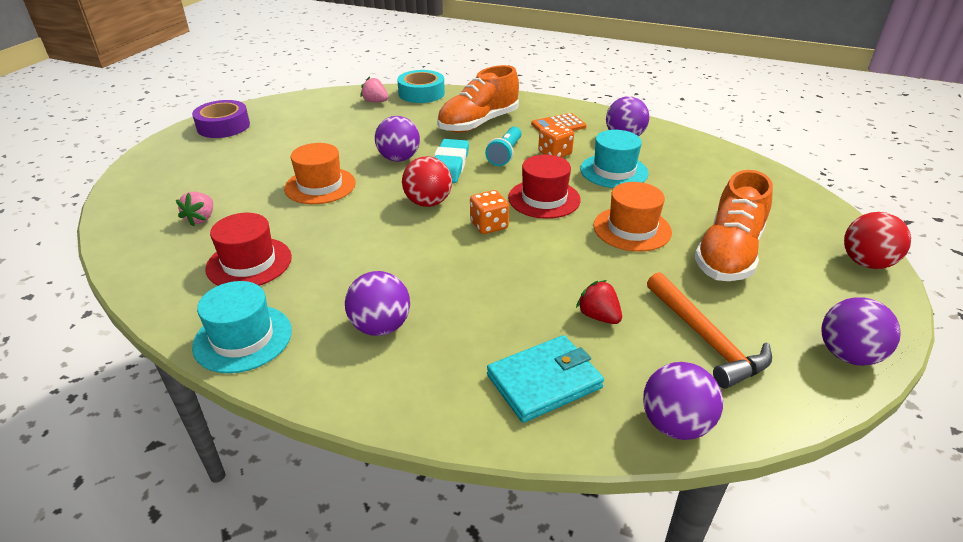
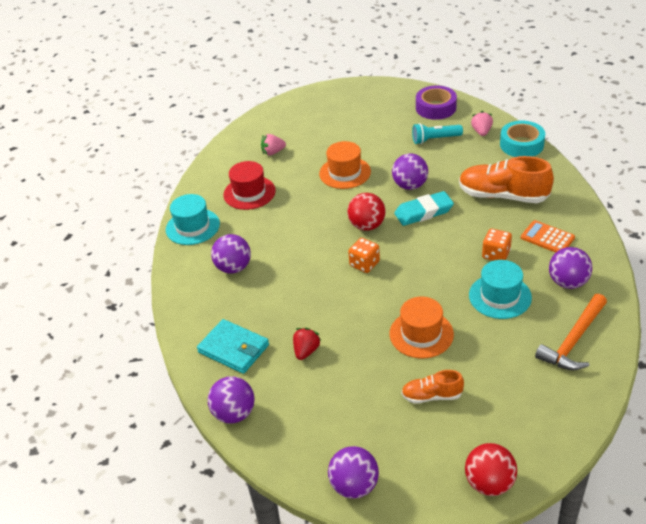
camera: 65 degrees right, 5 degrees up
(223, 126) = (376, 95): purple tape -> purple tape (435, 108)
(505, 154) = (467, 230): turquoise flashlight -> turquoise flashlight (435, 139)
(544, 199) = (422, 275): red hat -> none
(706, 339) = (319, 408): orange hammer -> orange hammer (573, 341)
(728, 254) = (432, 396): orange shoe -> orange shoe, size x0.54

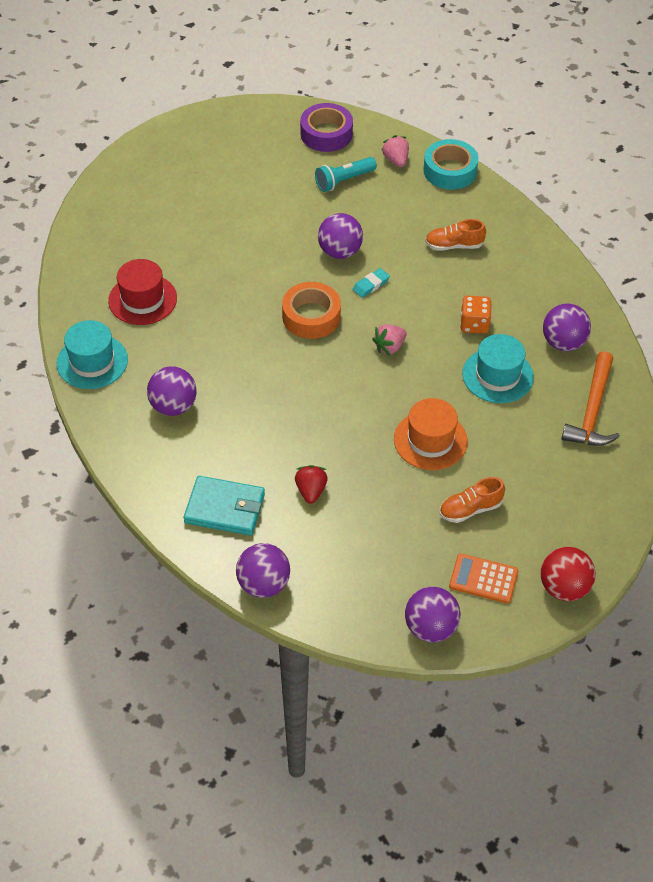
camera: 25 degrees left, 10 degrees up
(273, 152) = (145, 235): pink strawberry -> pink strawberry (389, 347)
(345, 173) = (252, 248): orange hat -> none
(364, 264) = (330, 368): orange dice -> none
(367, 226) = (311, 316): red ball -> orange tape
(423, 212) = (371, 285): turquoise eraser -> turquoise eraser, size x0.55
(503, 196) = (454, 245): orange shoe -> orange shoe, size x0.54
(547, 238) = (522, 291): orange calculator -> orange calculator (483, 579)

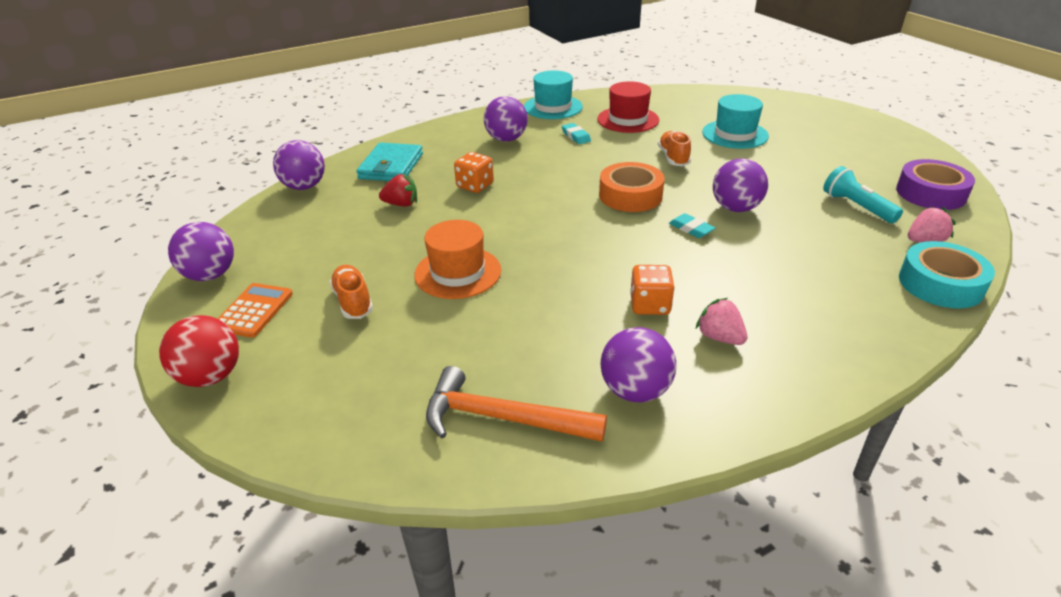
camera: 90 degrees right, 15 degrees down
(177, 346) = (576, 136): none -> turquoise eraser
(279, 432) = (475, 186): none -> orange dice
(389, 347) = (596, 243): pink strawberry -> pink strawberry (719, 337)
(454, 245) = (790, 288): orange shoe -> orange shoe (673, 158)
(497, 375) = (562, 324): turquoise hat -> turquoise hat (735, 134)

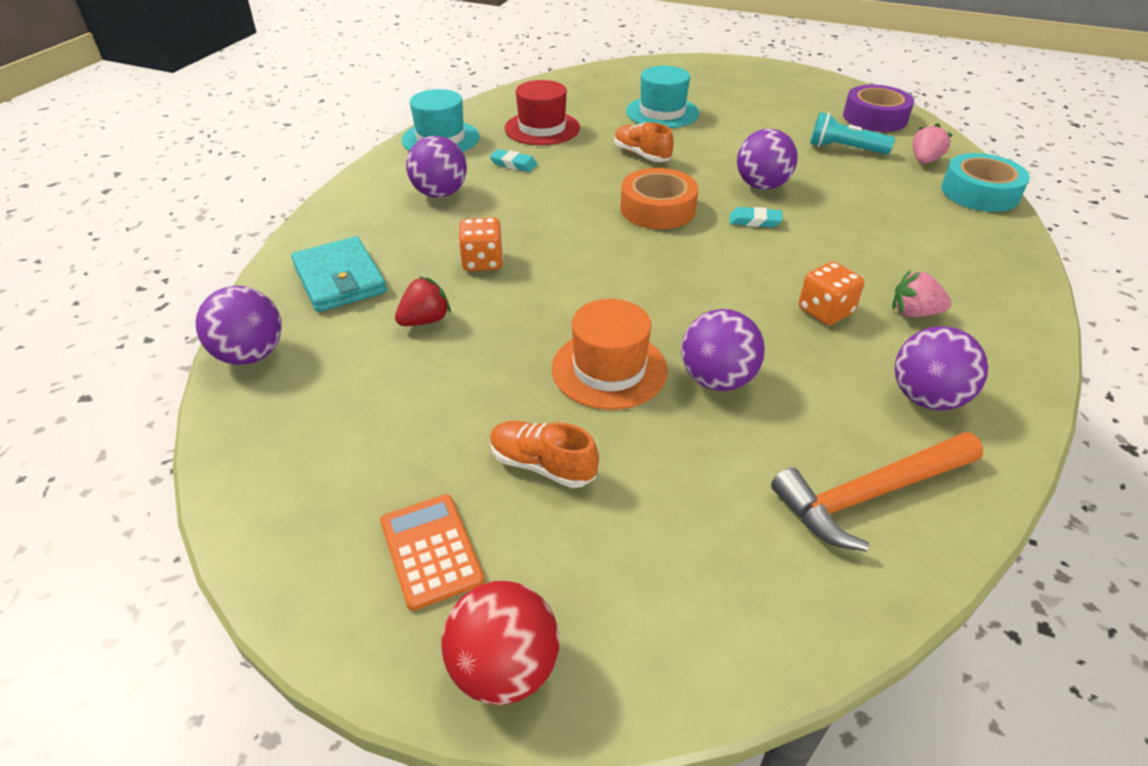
camera: 40 degrees left, 5 degrees up
(210, 275) = (289, 542): purple ball -> purple ball (717, 380)

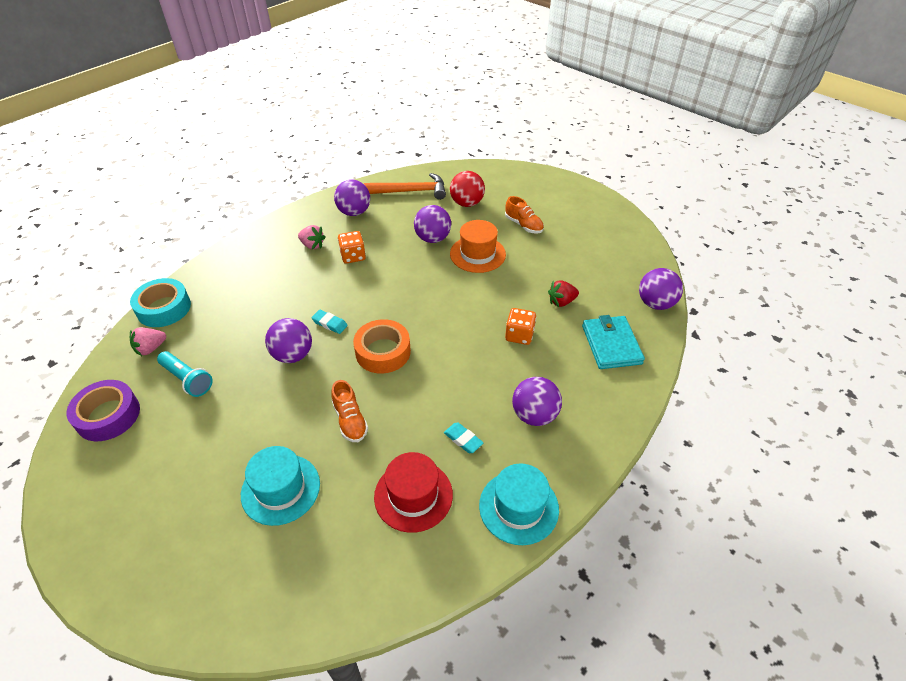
camera: 160 degrees left, 5 degrees up
(431, 550) = (571, 210): orange calculator -> none
(504, 668) = (553, 181): red ball -> red ball (467, 203)

